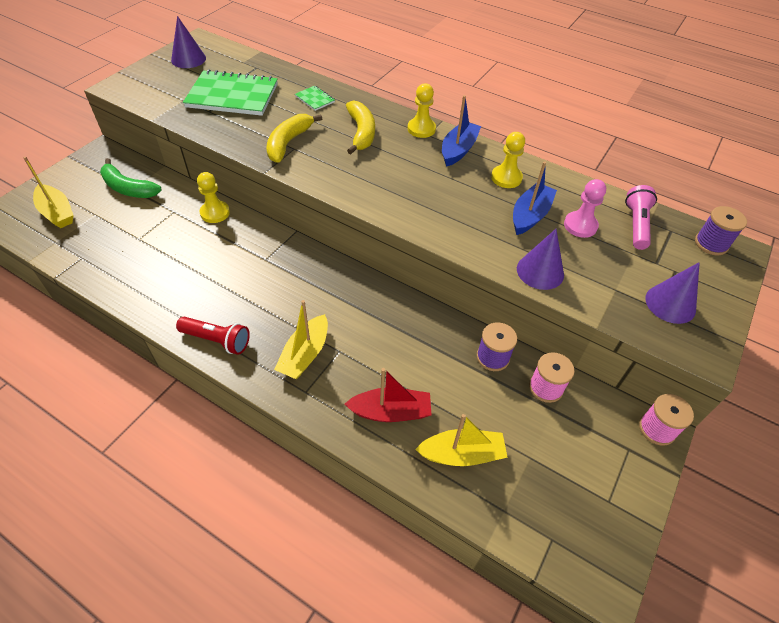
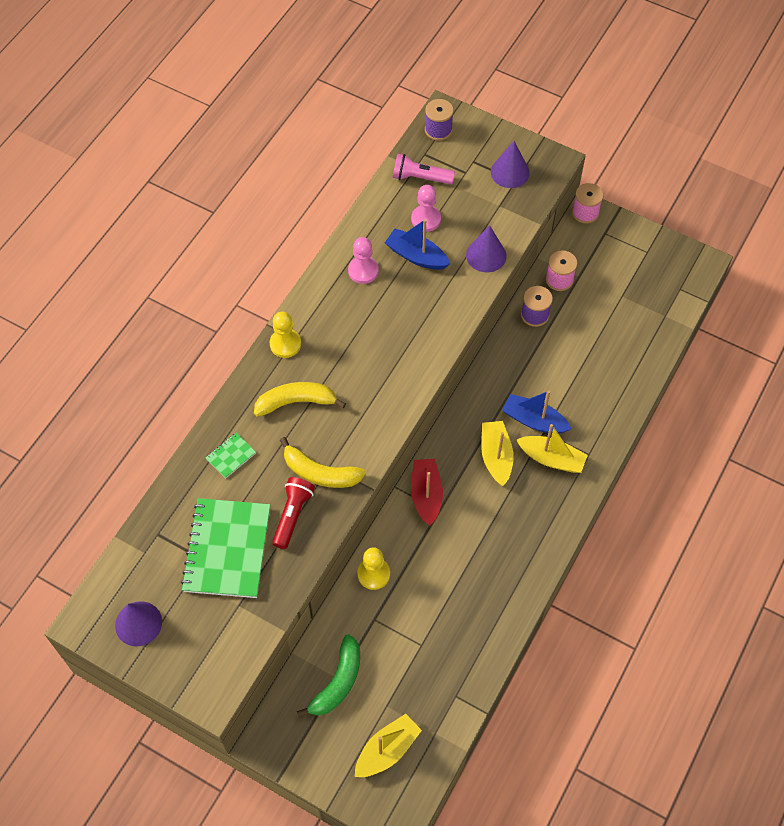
camera: 90 degrees left, 10 degrees up
(217, 340) = (546, 534): red flashlight -> red flashlight (292, 515)
(391, 412) = (598, 389): red boat -> red boat (426, 495)
(458, 150) = (321, 310): blue boat -> blue boat (534, 420)
(462, 454) = (626, 340): yellow boat -> yellow boat (496, 456)
(506, 178) = (363, 271): yellow pawn -> pink pawn

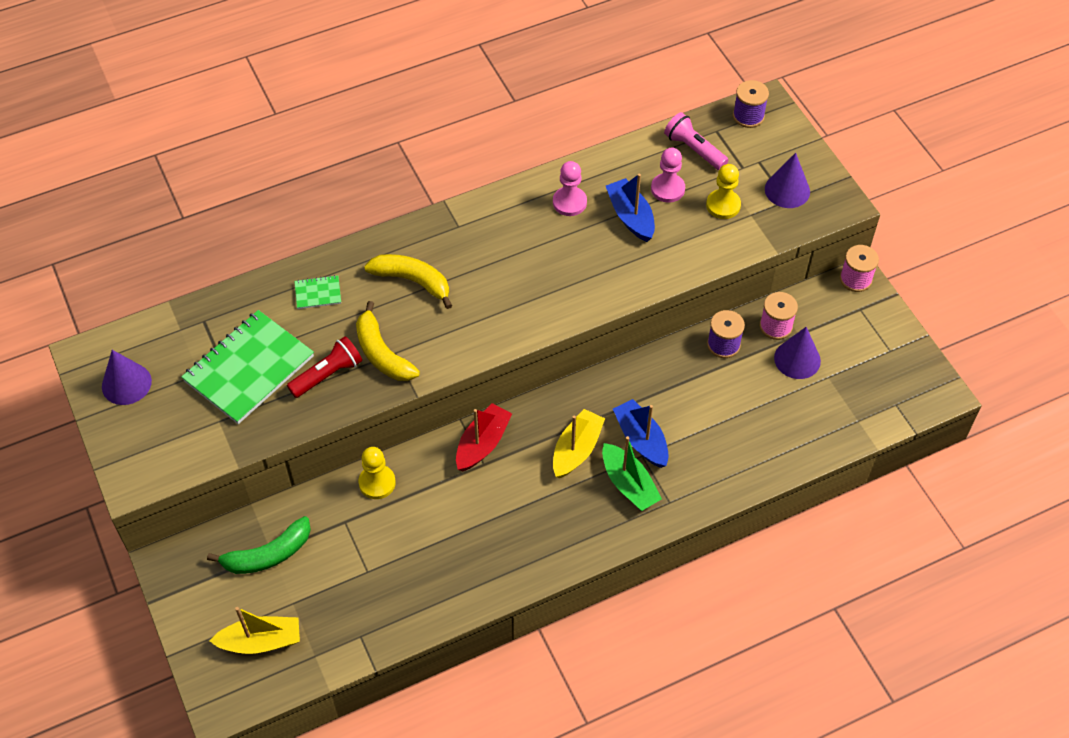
camera: 35 degrees right, 5 degrees down
(285, 344) = (445, 226): yellow pawn -> yellow pawn (723, 205)
(486, 255) = (698, 252): purple cone -> purple cone (797, 359)
(551, 459) = (629, 484): yellow boat -> green boat

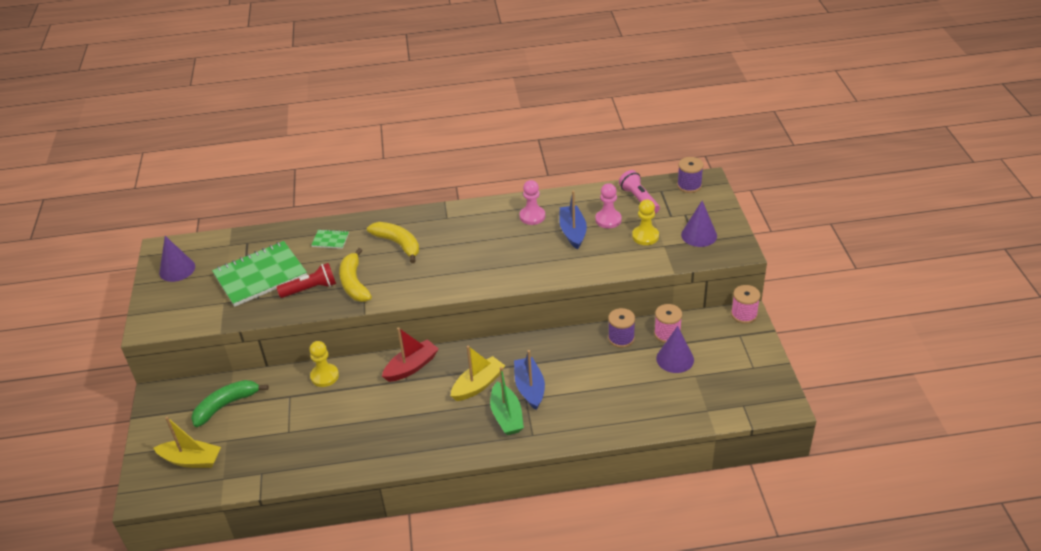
camera: 20 degrees right, 15 degrees down
(268, 554) = (226, 405): green banana -> green banana turned 150 degrees clockwise

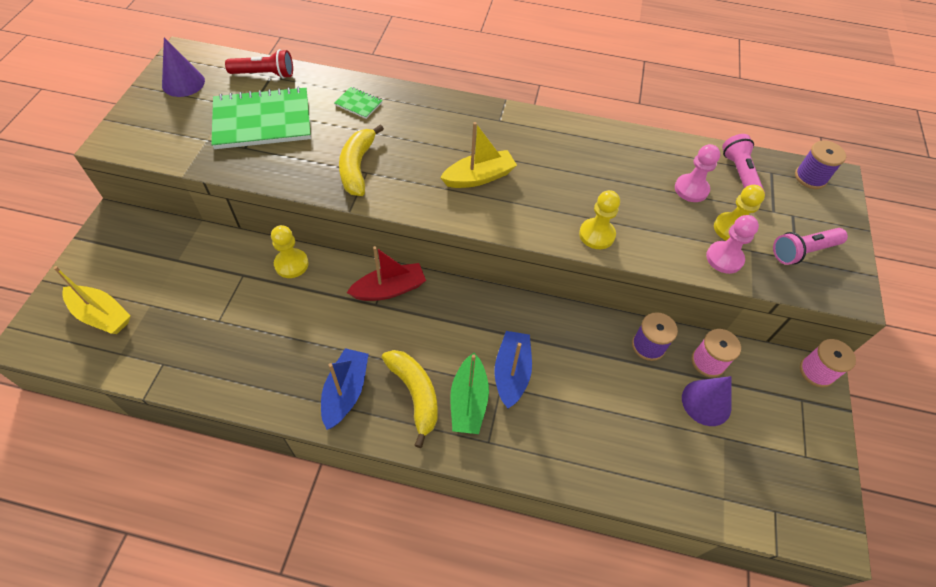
camera: 15 degrees right, 15 degrees up
(226, 405) = (173, 260): green banana -> none
(310, 289) = (306, 157): red flashlight -> red flashlight (265, 74)
(398, 244) = (429, 135): yellow banana -> yellow banana (415, 394)
(478, 385) = (453, 344): yellow boat -> yellow boat (479, 177)
(532, 216) = (600, 153): pink pawn -> pink pawn (724, 258)
(553, 270) = (596, 235): none -> yellow pawn
(572, 232) = (641, 190): blue boat -> blue boat (345, 392)
(699, 235) = (803, 251): purple cone -> pink flashlight

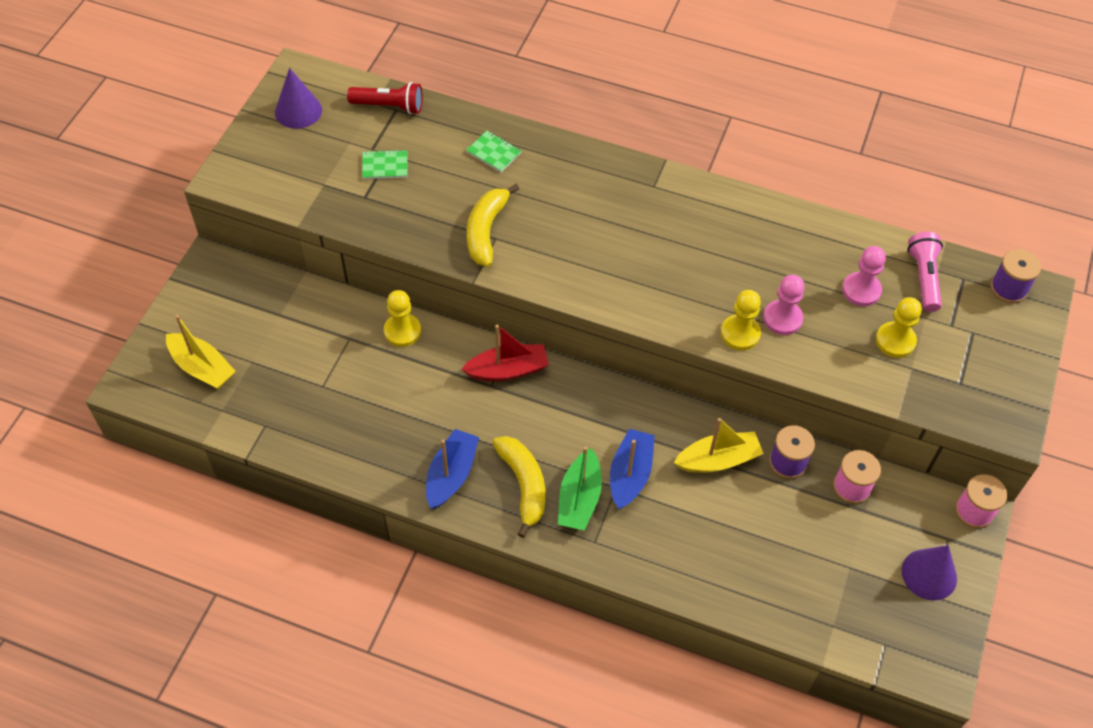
camera: 10 degrees right, 0 degrees up
(262, 121) = (385, 166): green notebook -> green notebook, size x0.43
(479, 177) = (620, 255): yellow boat -> yellow boat (718, 460)
(706, 402) = (838, 529): purple cone -> purple cone (929, 574)
(724, 258) = (878, 374): pink pawn -> pink pawn (782, 318)
(803, 251) = (970, 375): pink flashlight -> none

